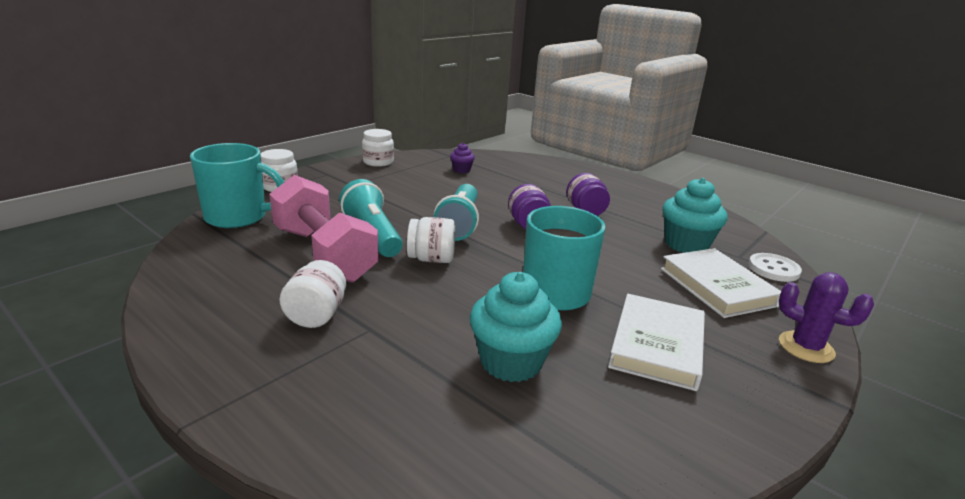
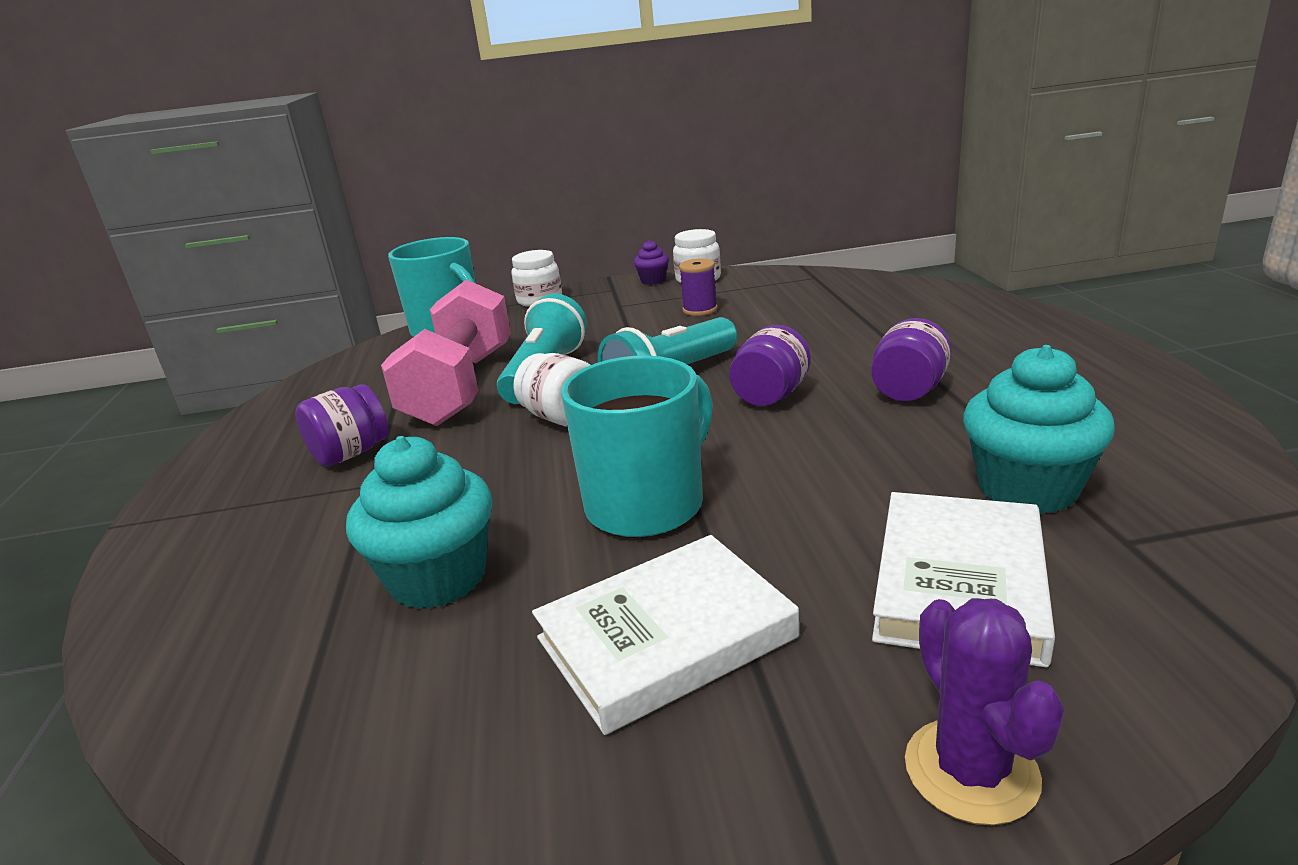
camera: 45 degrees right, 0 degrees up
(316, 315) = (351, 454): white jar -> purple jar
(411, 182) = (700, 310): none -> purple spool
(461, 170) = (799, 300): purple cupcake -> purple cupcake (653, 280)
(773, 269) = (1179, 591): white button -> none

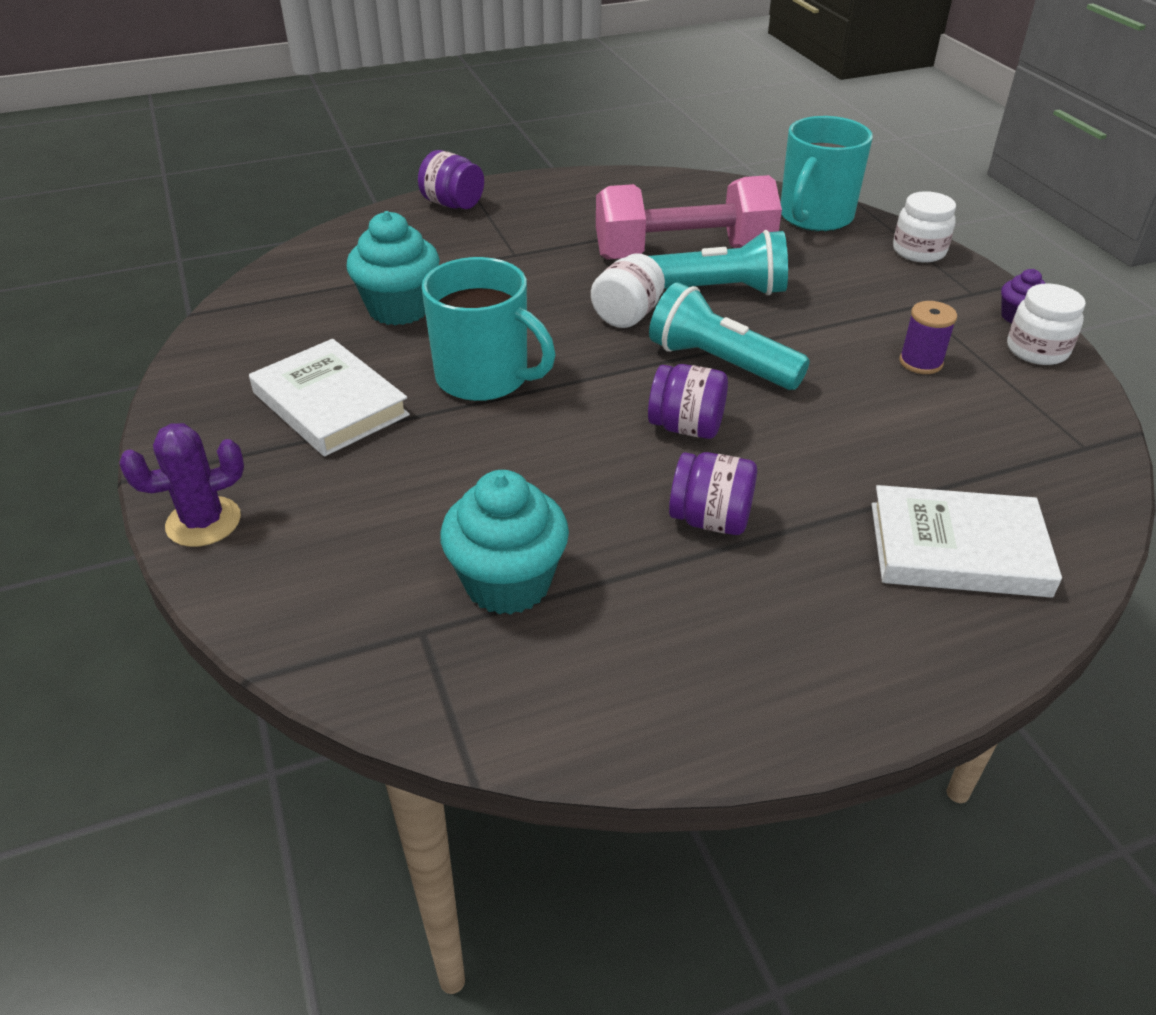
camera: 75 degrees right, 15 degrees up
(351, 454) = (559, 234): purple jar -> purple jar (453, 204)
(960, 583) = (373, 531): white book -> white book (958, 549)

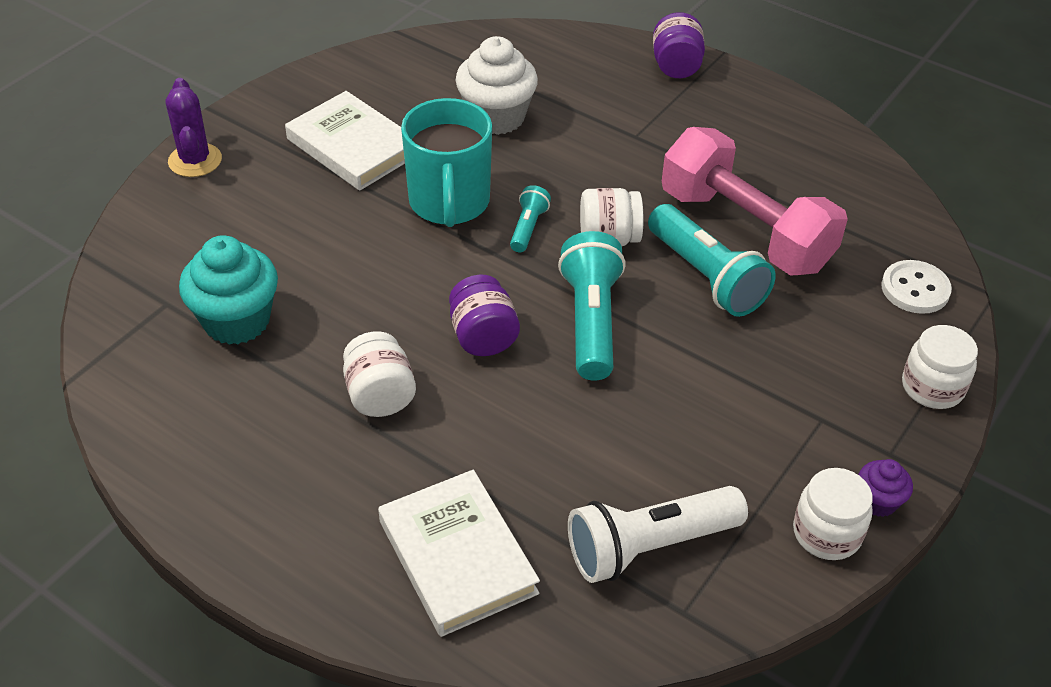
camera: 55 degrees right, 5 degrees up
(203, 522) = (195, 160): purple cactus -> purple cactus turned 45 degrees clockwise
(330, 404) = (353, 147): white book -> white book turned 60 degrees counterclockwise
(399, 308) = (496, 117): turquoise cupcake -> white cupcake
(568, 349) = (528, 228): none -> turquoise flashlight
(710, 520) = (380, 395): purple jar -> white jar
(815, 217) = (915, 289): turquoise mug -> white button
(920, 362) = (718, 451): purple spool -> none
(1005, 436) = (649, 546): none -> white flashlight

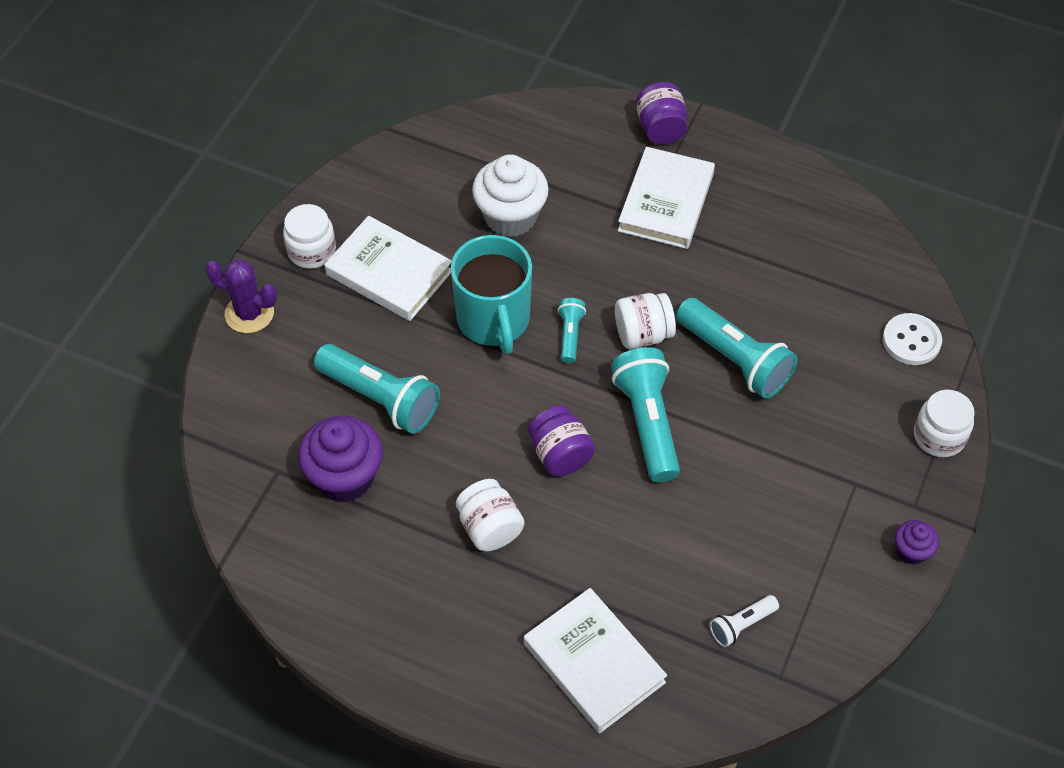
camera: 10 degrees left, 10 degrees up
(195, 160) = (249, 313): purple cactus -> purple cactus turned 45 degrees counterclockwise
(237, 321) = (345, 477): turquoise cupcake -> purple cupcake
(303, 254) = (380, 398): none -> turquoise flashlight
(649, 546) = (741, 625): white flashlight -> white flashlight, size x0.51
(665, 127) = (666, 202): none -> white book
(745, 230) = (758, 304): pink dumbbell -> none
(827, 533) = (876, 587): white jar -> white jar (311, 251)

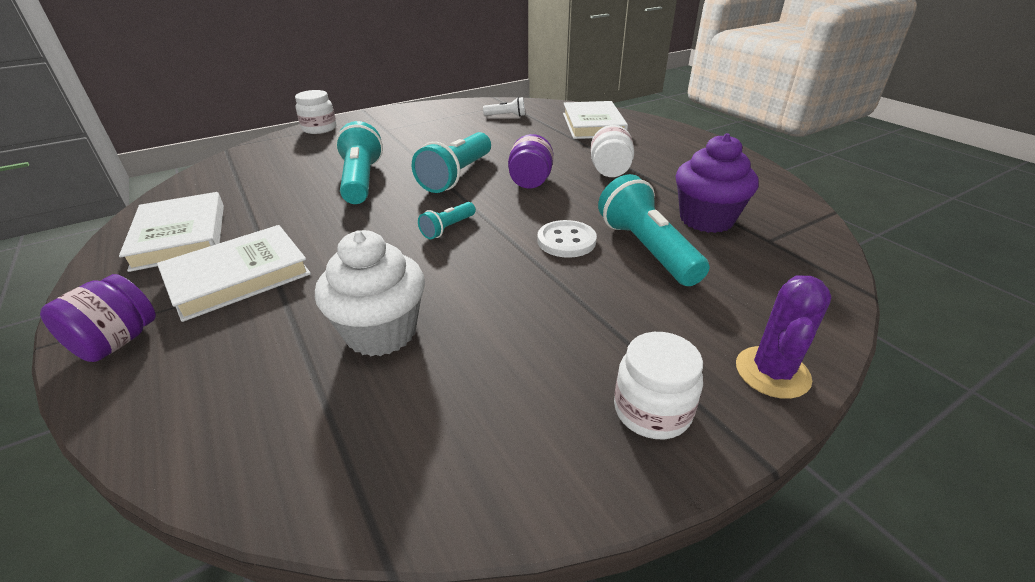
camera: 145 degrees left, 20 degrees down
(249, 313) = (772, 372): purple cactus -> purple cactus turned 60 degrees clockwise
(389, 273) = (566, 339): white book -> white book (181, 236)
(493, 320) = (497, 259): turquoise mug -> none
(643, 334) = (397, 210): white jar -> none
(911, 341) = (258, 155): white button -> white button (566, 241)
(911, 551) = (398, 111): purple cupcake -> none

